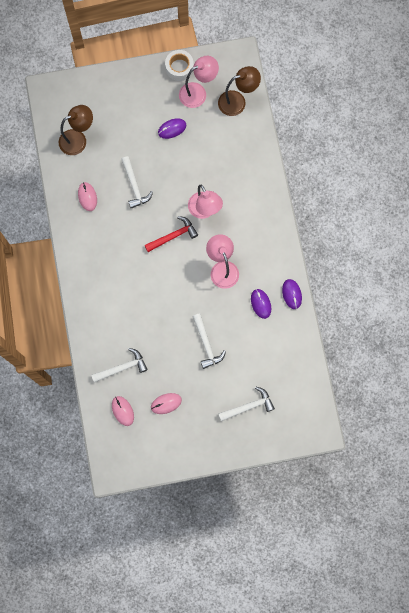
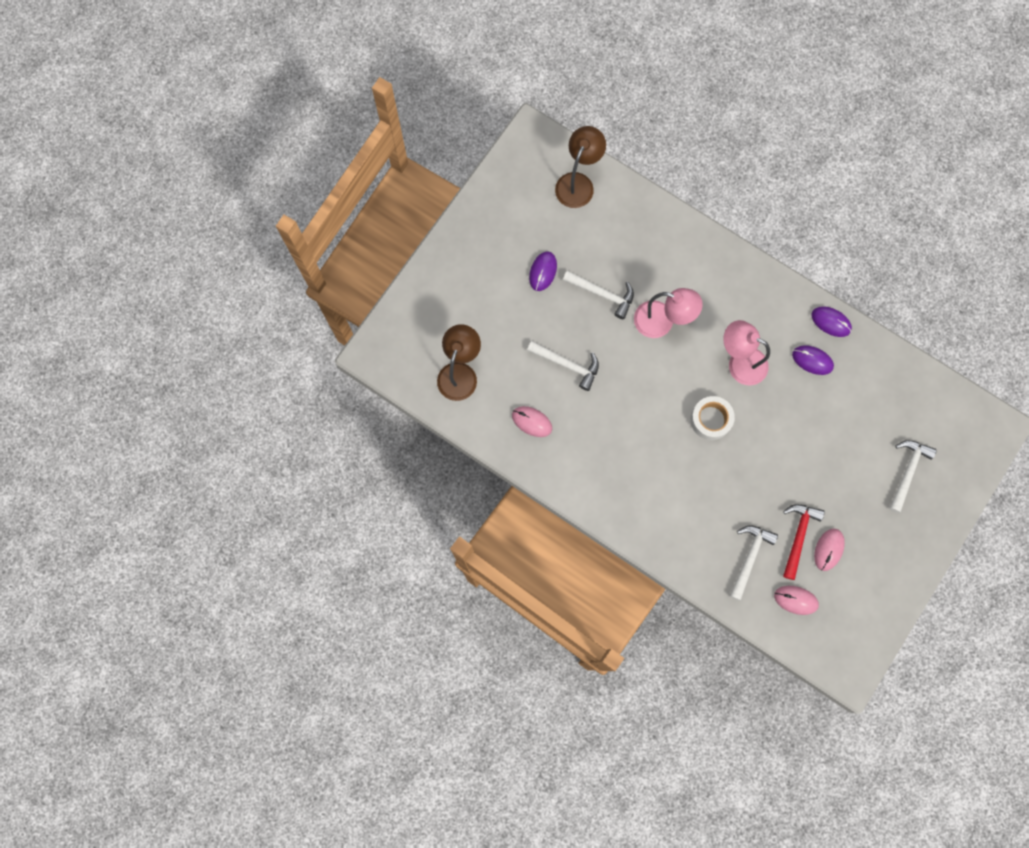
camera: 45 degrees left, 0 degrees up
(173, 236) = (658, 377): red hammer -> red hammer (798, 536)
(179, 68) = (484, 203): white tape -> white tape (710, 420)
(198, 92) = (529, 210): pink lamp -> none
(206, 344) = (804, 452): white hammer -> white hammer (602, 294)

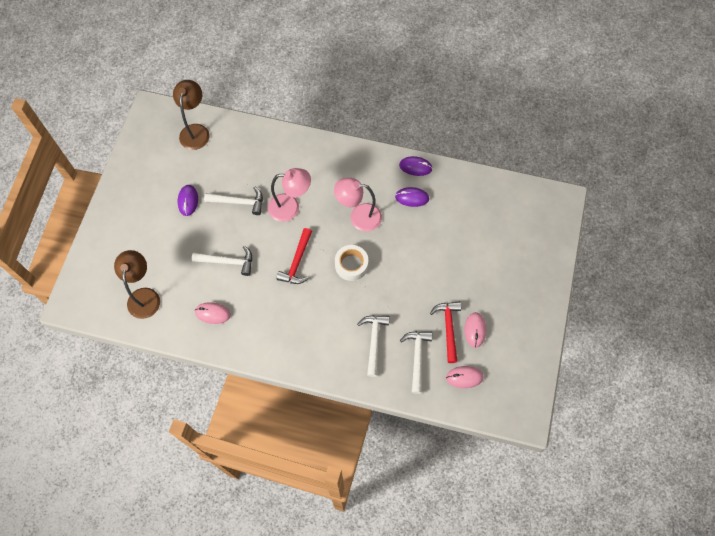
camera: 20 degrees left, 10 degrees down
(648, 393) = (297, 262): none -> red hammer
(907, 472) = (511, 253): white hammer -> white hammer (374, 341)

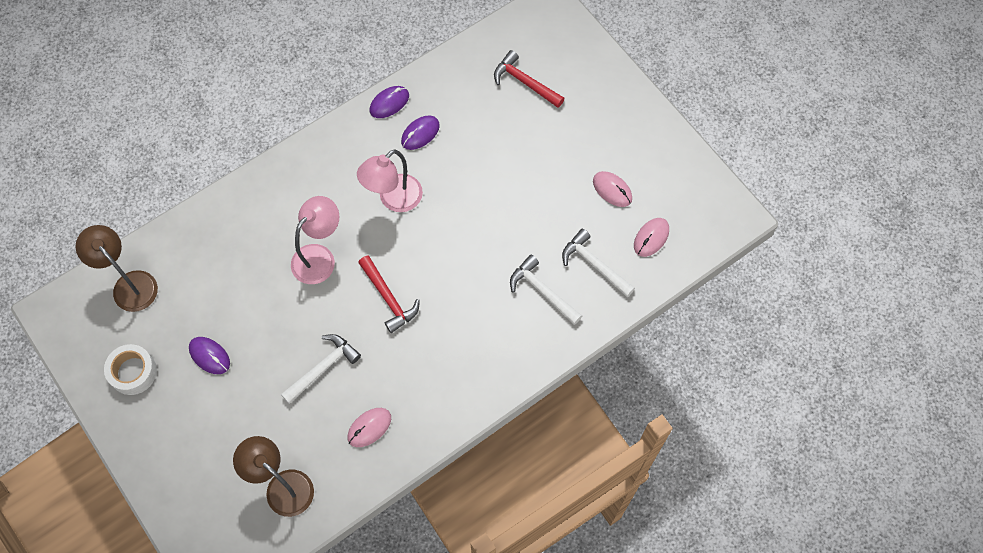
camera: 50 degrees left, 0 degrees up
(239, 202) = (263, 304): white hammer -> none
(351, 265) = (441, 248): white tape -> white tape (133, 372)
(448, 328) = (589, 212): red hammer -> red hammer (525, 82)

